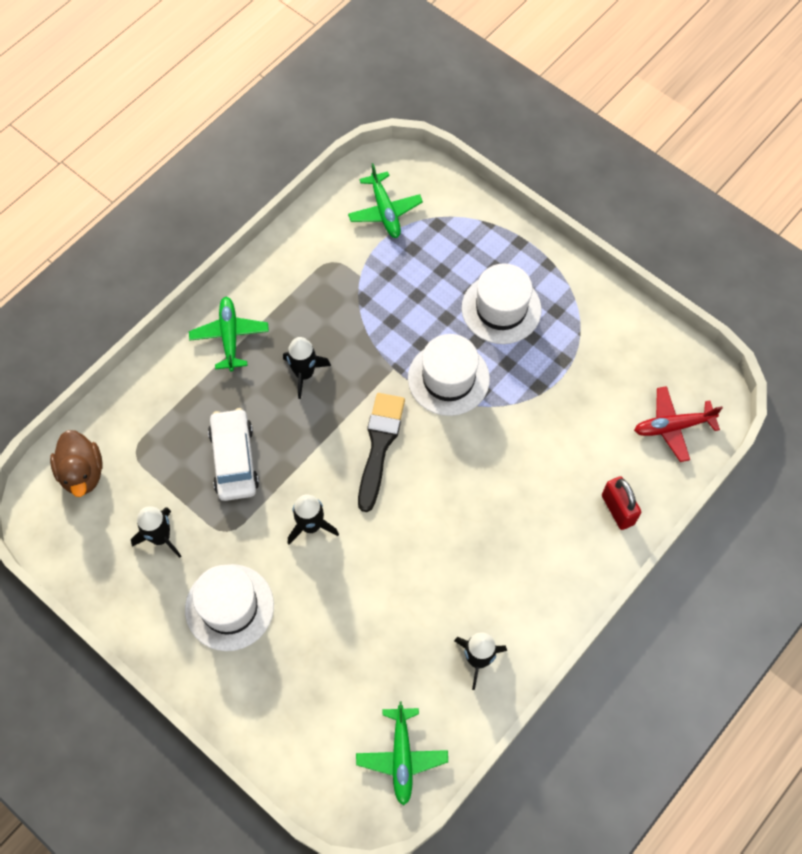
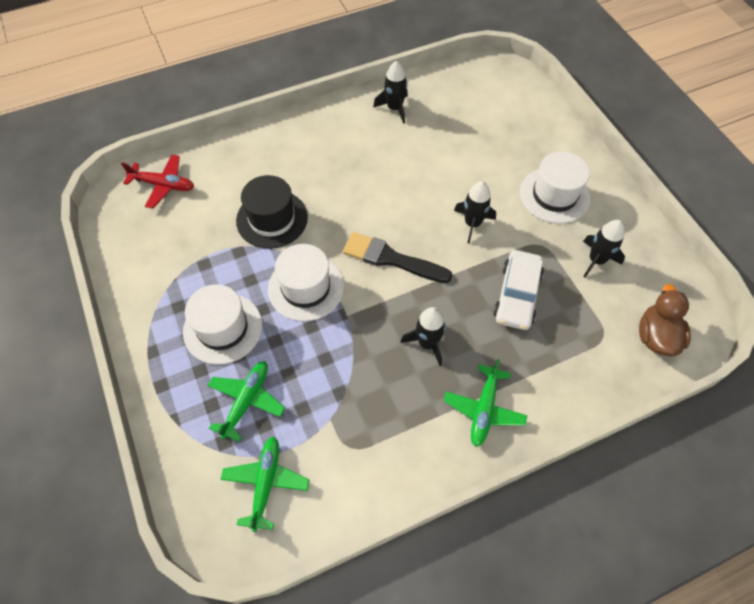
camera: 155 degrees left, 5 degrees down
(379, 445) = (391, 259): black brush -> black brush turned 75 degrees clockwise
(402, 757) = (469, 81): green plane -> green plane (247, 401)
(529, 437) = (272, 219): none -> black hat
(617, 509) = (245, 151): red padlock -> none

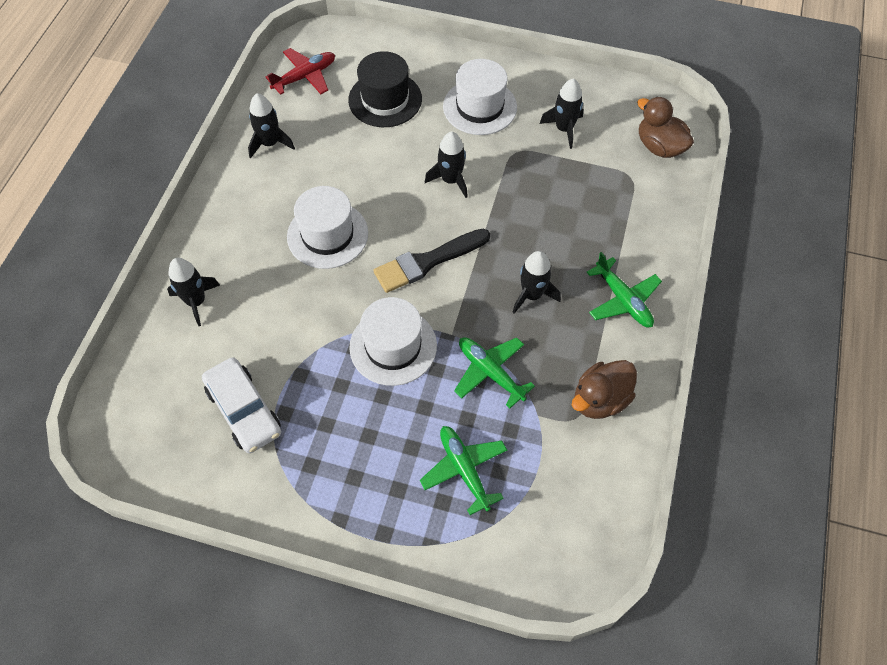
camera: 50 degrees left, 0 degrees up
(163, 185) = (149, 390): red plane -> red plane (305, 77)
(223, 328) = (371, 442): white hat -> white hat (327, 235)
(243, 161) = (196, 301): none -> black rocket
(266, 483) = (555, 504): green plane -> green plane (490, 372)
(272, 219) = (291, 323): black hat -> black hat (385, 99)
(380, 454) = (600, 400): none -> brown duck
(517, 295) = (546, 202): white car -> white car (244, 410)

